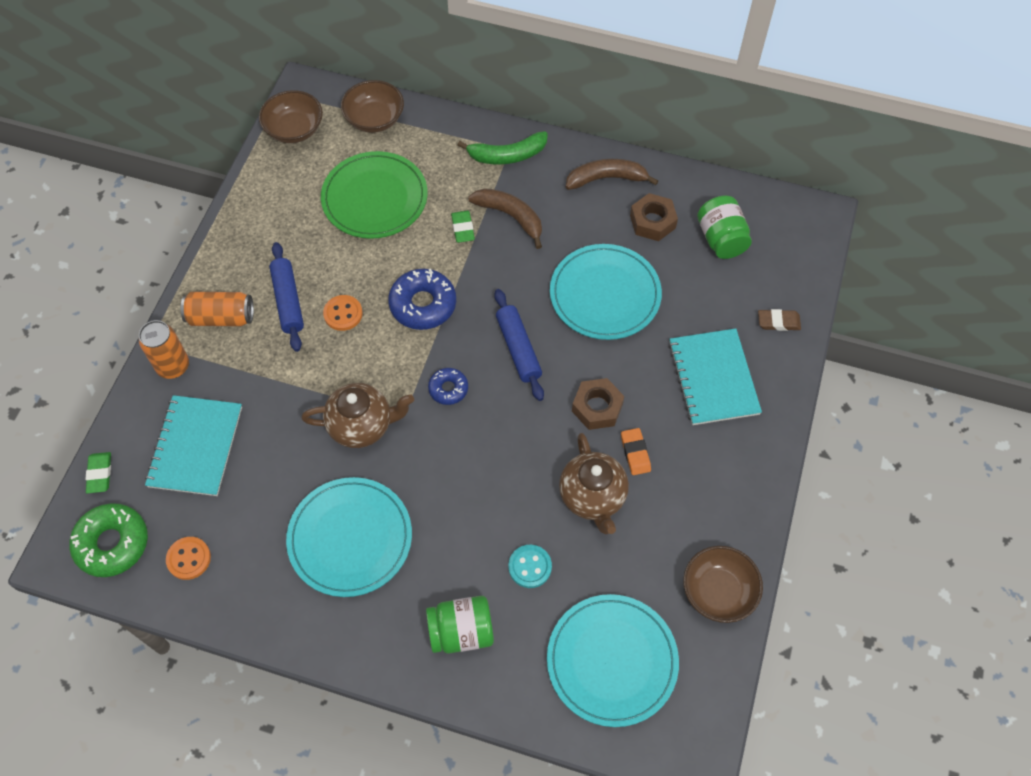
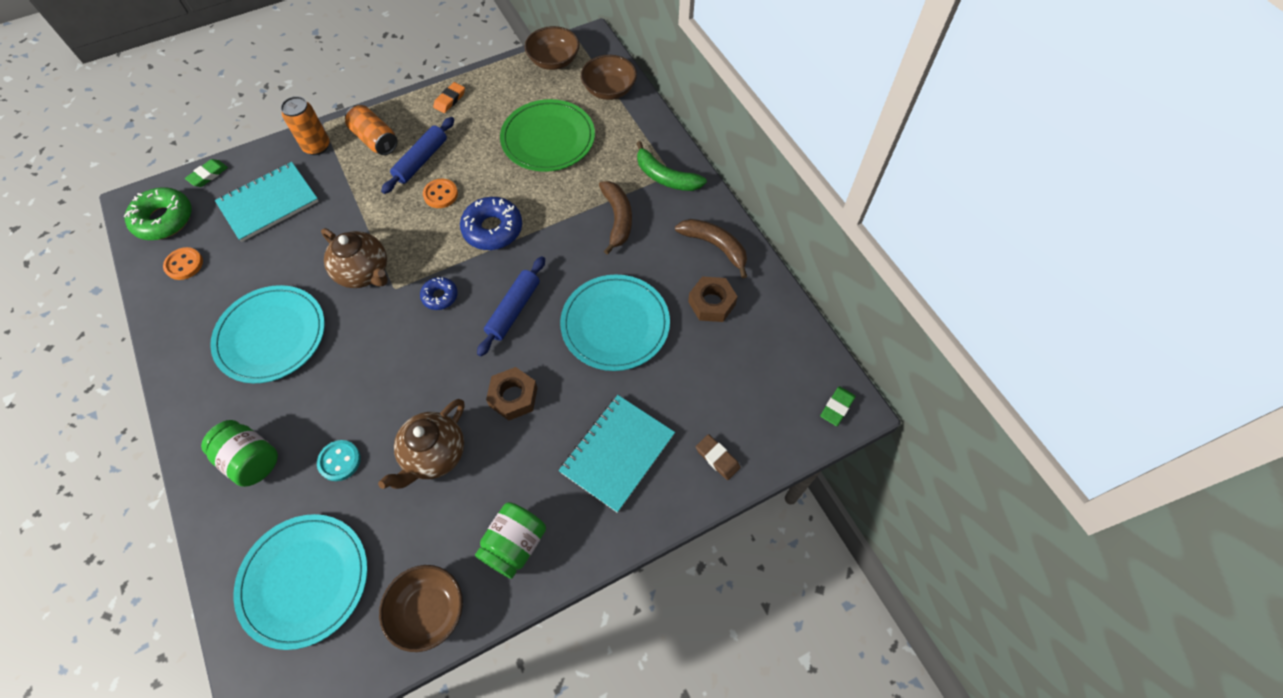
camera: 45 degrees right, 0 degrees up
(463, 228) = (577, 201): green eraser -> green eraser (837, 407)
(635, 453) = (498, 453): orange eraser -> orange eraser (450, 100)
(721, 239) = (748, 358): green jar -> green jar (514, 545)

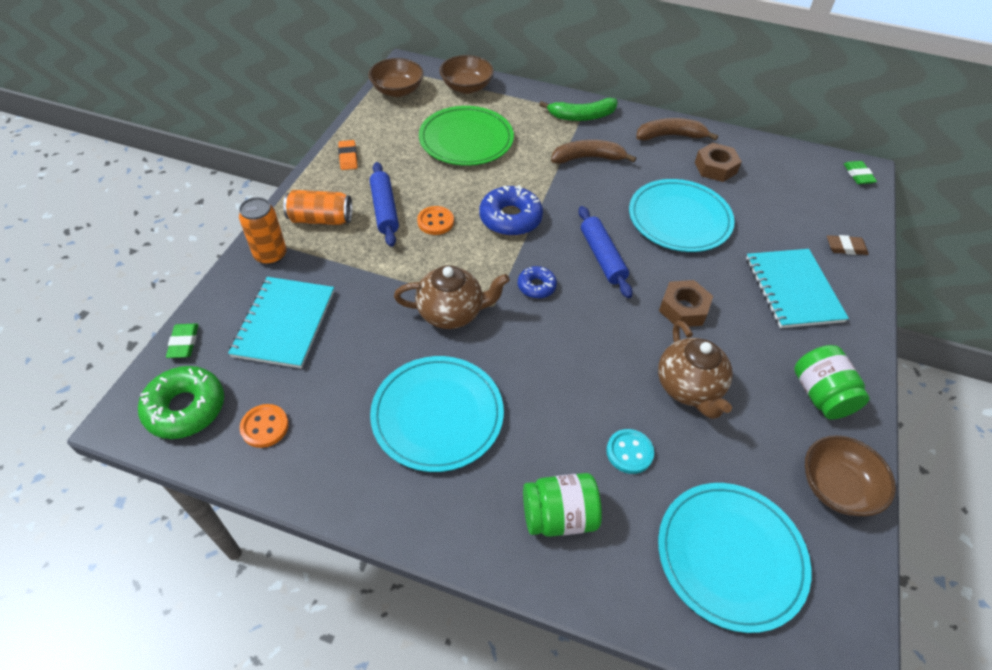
camera: 45 degrees left, 10 degrees down
(617, 219) = (588, 158): brown banana -> brown banana turned 45 degrees counterclockwise

